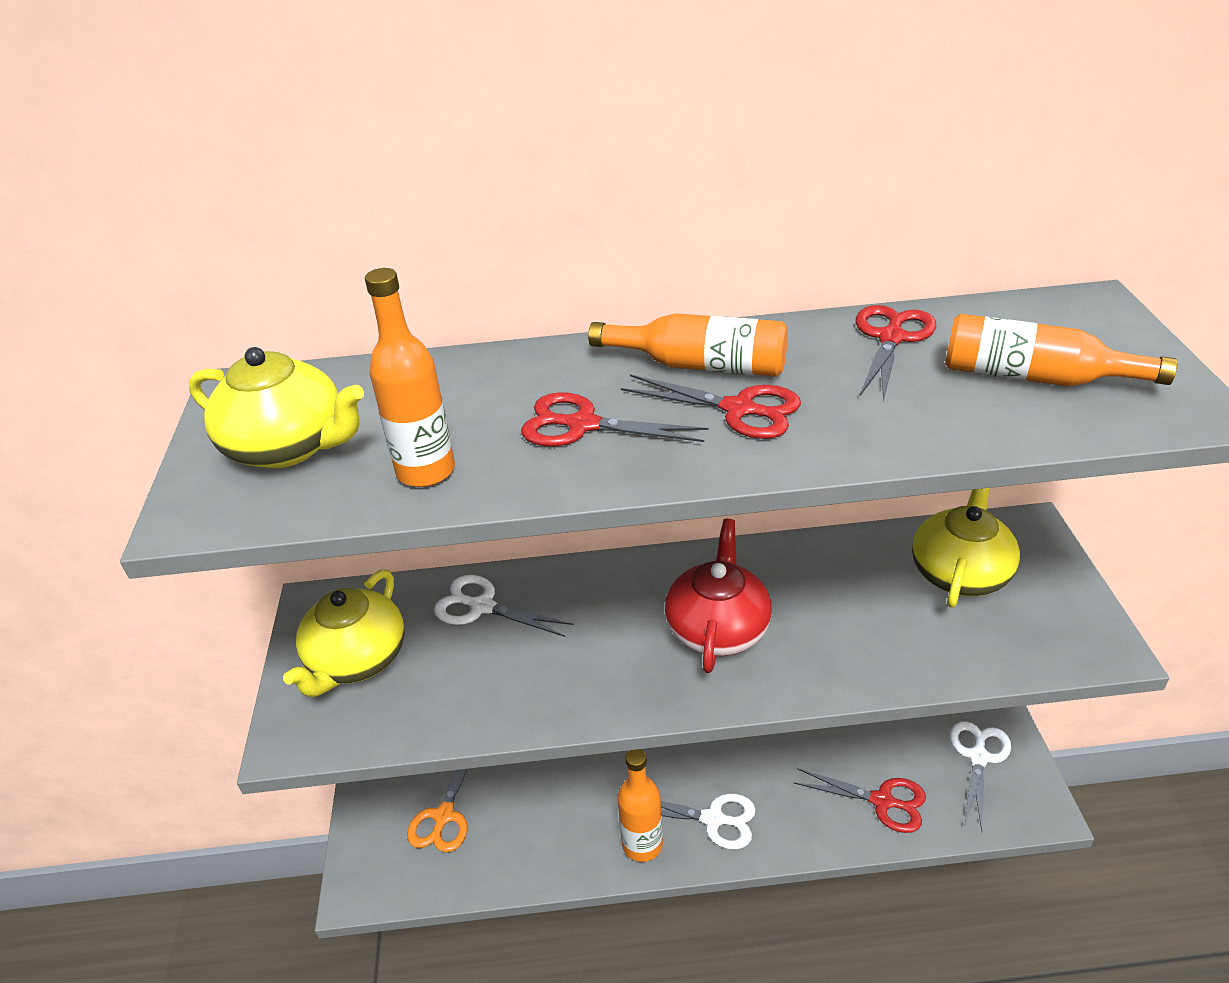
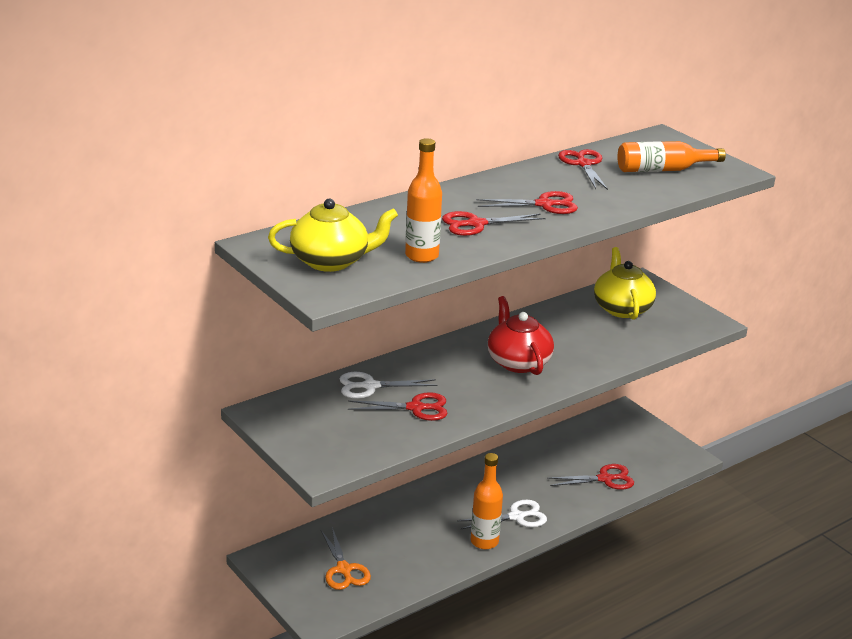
camera: 35 degrees left, 10 degrees down
(357, 660) = (320, 428): yellow teapot -> none
(505, 667) = (416, 408): none -> red scissors
(700, 365) = (504, 190): orange bottle -> none
(978, 757) = (642, 443): white scissors -> none

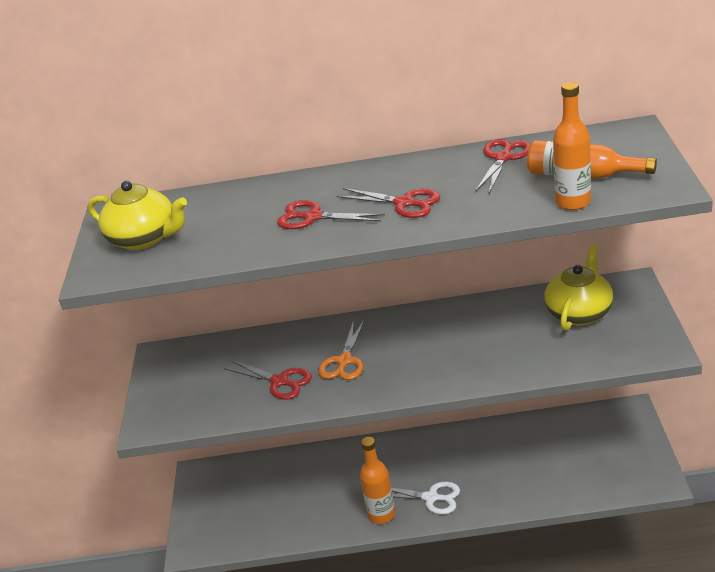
camera: 40 degrees right, 5 degrees up
(344, 570) = (247, 504): orange scissors -> orange scissors (344, 361)
(370, 386) = (265, 349): white scissors -> none
(422, 256) = (222, 246): orange bottle -> orange bottle (573, 202)
(518, 362) = (416, 353): red teapot -> none
(605, 479) = (549, 482): red scissors -> none

